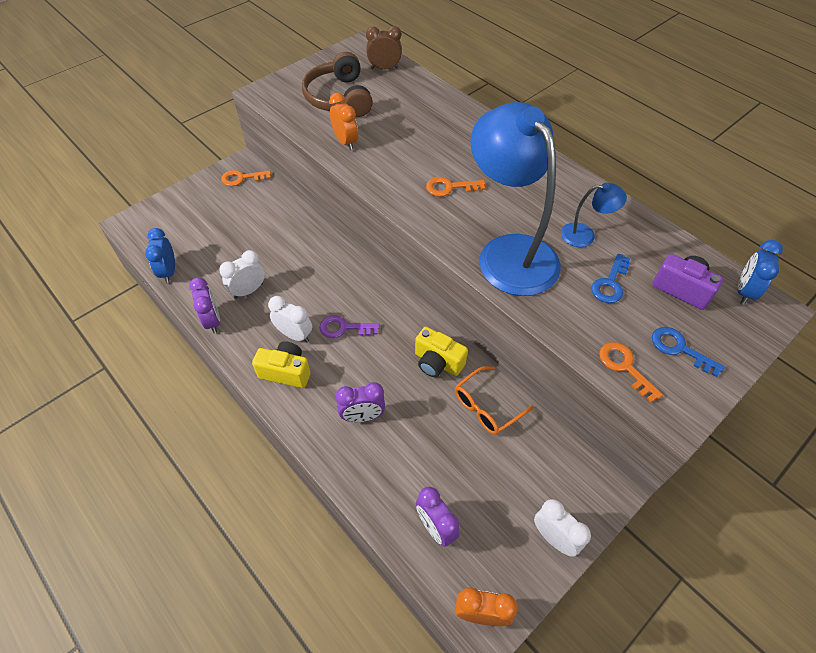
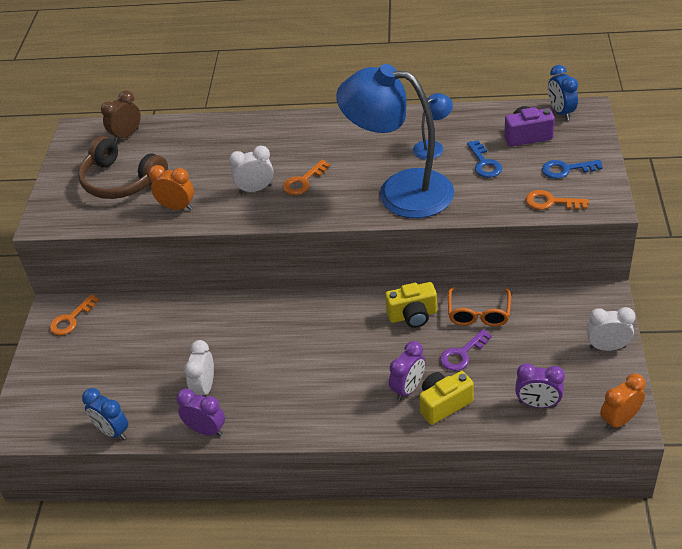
camera: 40 degrees left, 10 degrees down
(286, 372) = (315, 411): yellow camera -> yellow camera (443, 404)
(294, 335) = (286, 384): white clock -> white clock (255, 189)
(344, 328) = (317, 350): purple key -> purple key (462, 354)

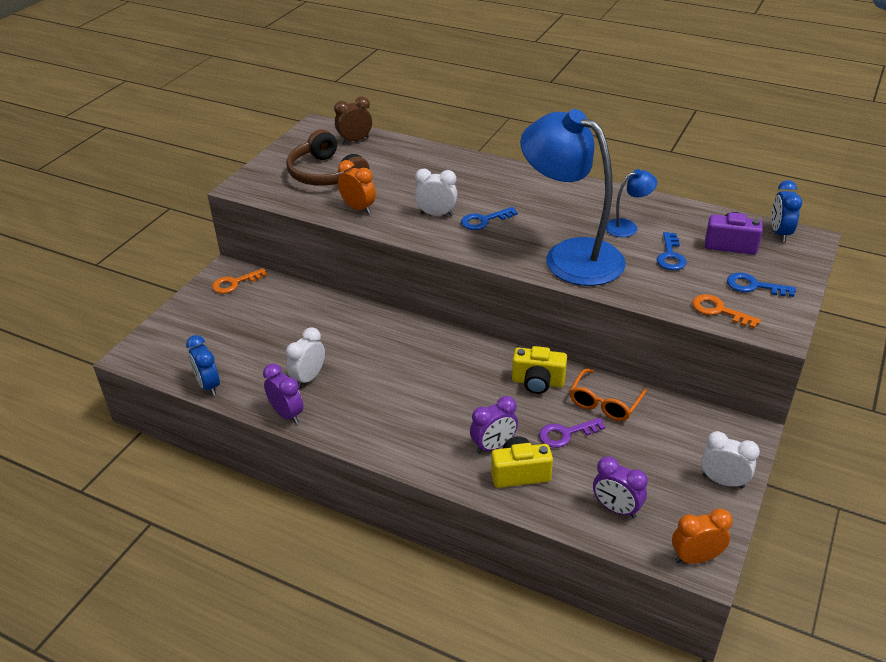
camera: 20 degrees right, 5 degrees down
(303, 181) = (484, 220): orange key -> blue key

